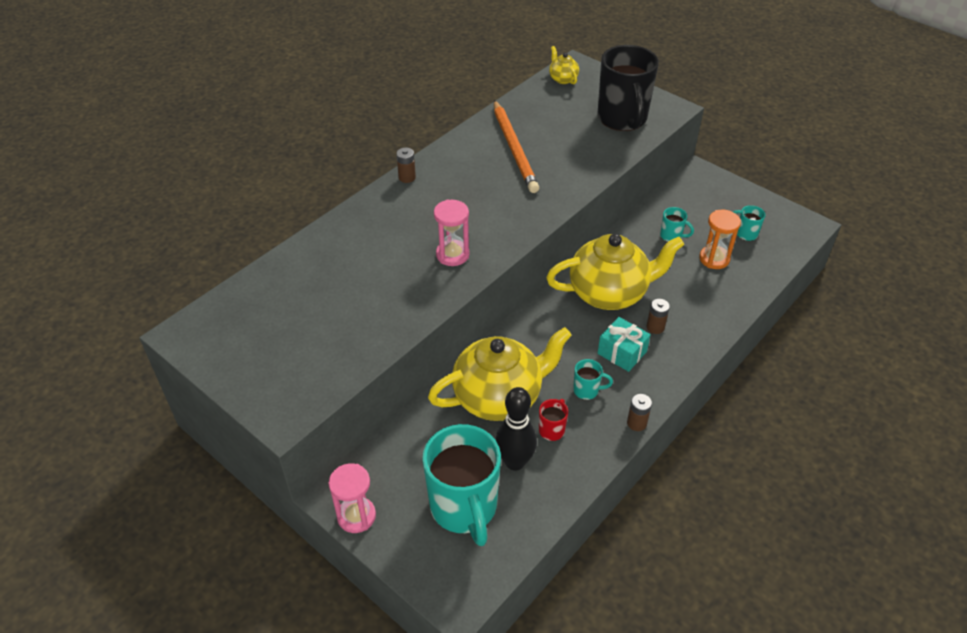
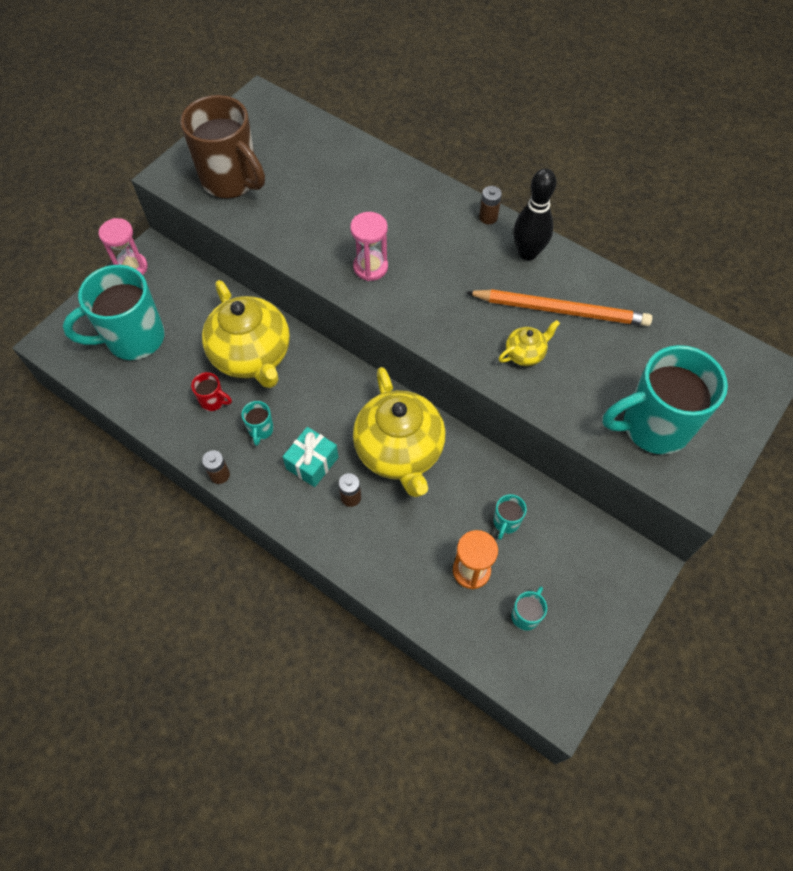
camera: 85 degrees right, 15 degrees up
(309, 358) = (231, 180): none -> brown mug
(514, 149) = (561, 310): orange pencil -> orange pencil turned 150 degrees counterclockwise
(515, 462) = (178, 373): black bowling pin -> black bowling pin (528, 253)
(563, 79) = (728, 356): yellow teapot -> yellow teapot (525, 354)
(622, 119) = (653, 426): black mug -> turquoise mug

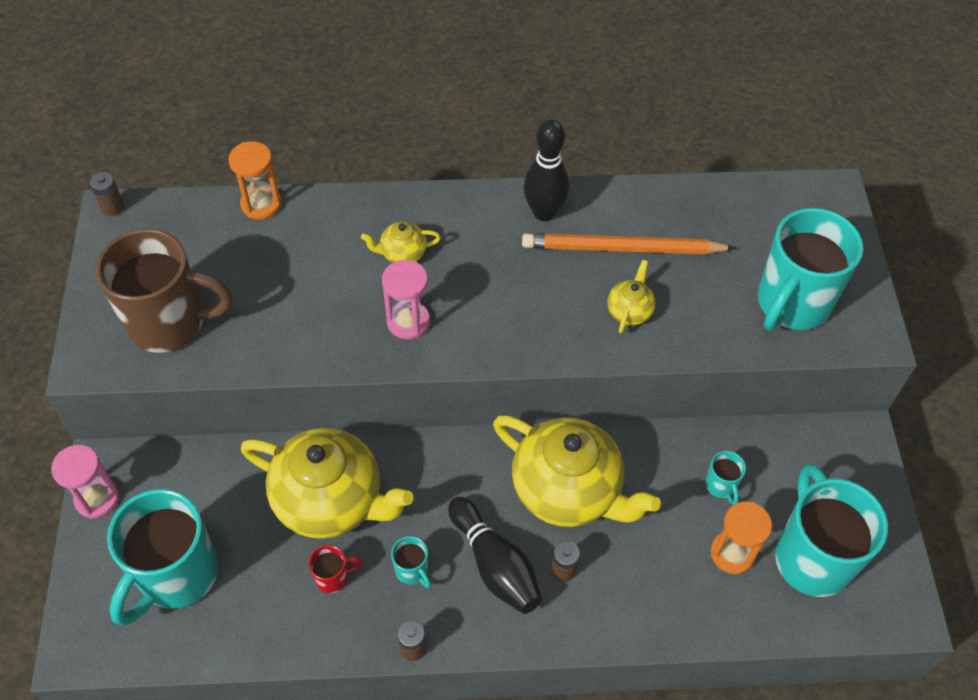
camera: 40 degrees left, 5 degrees down
(312, 463) = (495, 564): turquoise gift -> black bowling pin
(349, 141) = (261, 204): none -> orange hourglass
(407, 223) = (402, 253): none -> yellow teapot
(488, 217) = (475, 200): brown battery -> brown battery (112, 207)
(526, 615) = (811, 557): turquoise mug -> turquoise mug, size x2.40
(561, 310) = (622, 249): orange pencil -> orange pencil turned 150 degrees counterclockwise

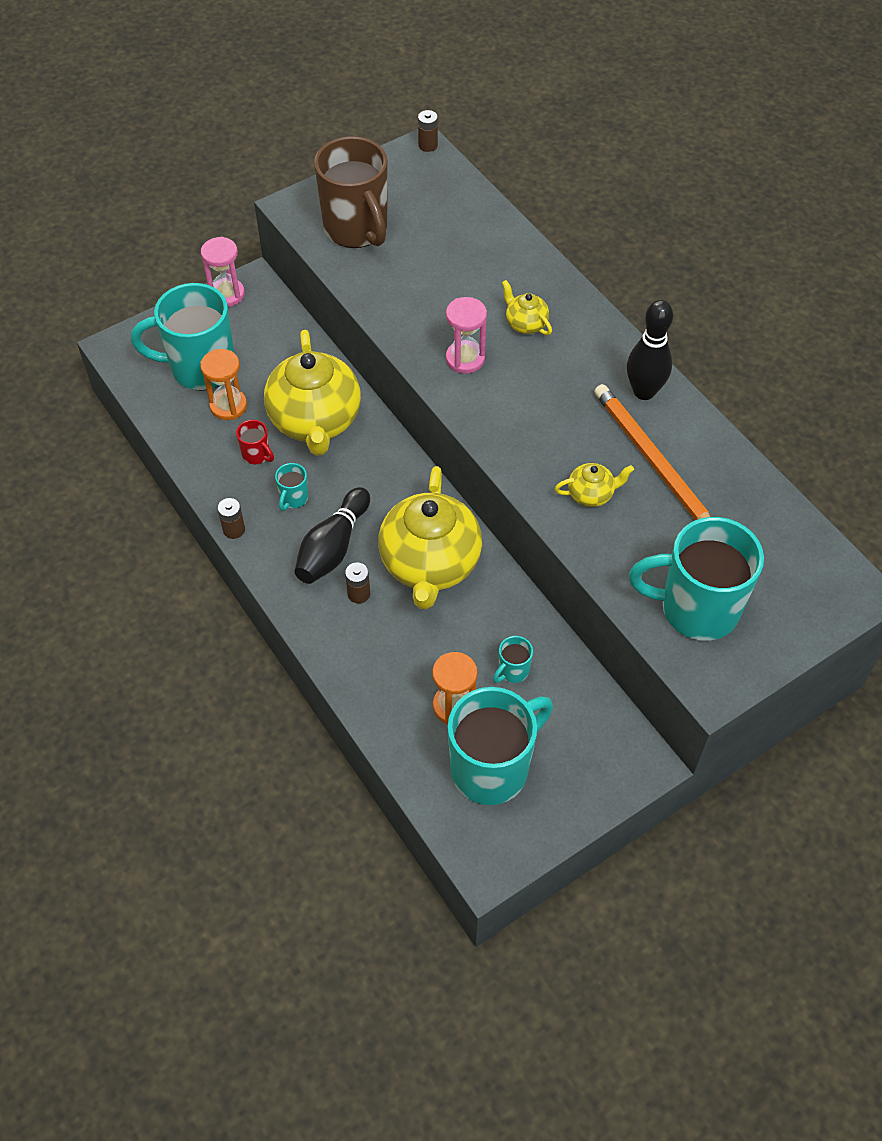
camera: 60 degrees right, 0 degrees up
(261, 204) = (500, 220): orange hourglass -> orange hourglass (228, 406)

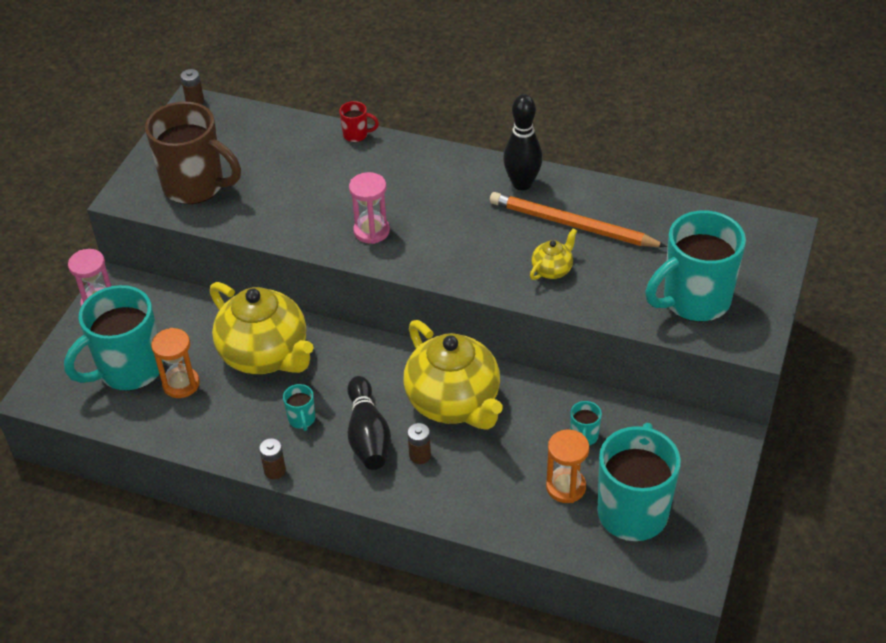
camera: 35 degrees left, 10 degrees down
(257, 455) = (240, 406): red mug -> red mug (356, 135)
(525, 324) = (393, 184): yellow teapot -> none

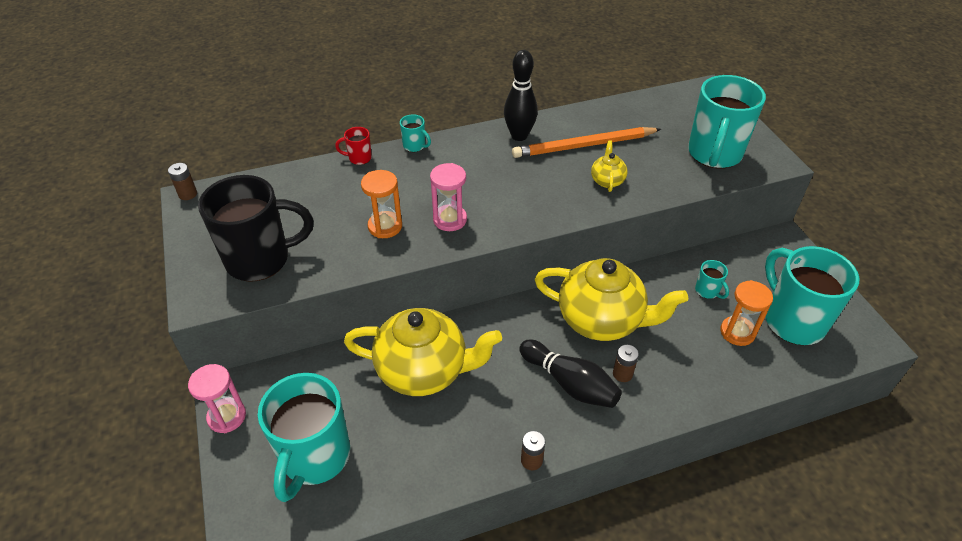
camera: 40 degrees left, 0 degrees up
(181, 384) = (376, 440): orange hourglass -> orange hourglass (385, 226)
(195, 186) = (260, 259): brown mug -> black mug
(302, 419) = (508, 404): turquoise mug -> turquoise mug (415, 146)
(356, 135) = (359, 158): red mug -> red mug turned 150 degrees counterclockwise

